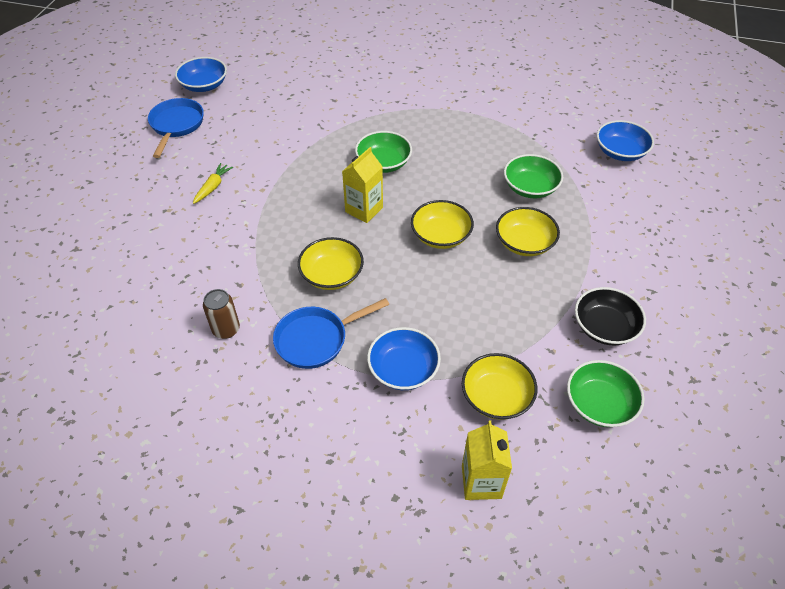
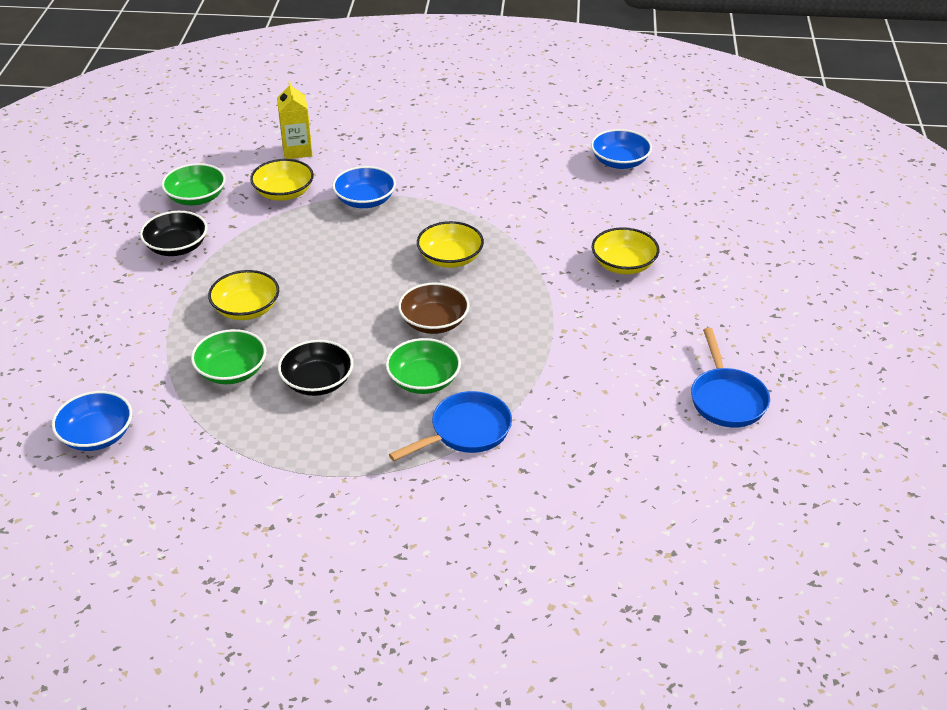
camera: 170 degrees right, 10 degrees down
(204, 85) = (735, 470): blue bowl -> blue bowl (620, 162)
(213, 187) = (624, 326): yellow carrot -> none
(226, 329) = (533, 209): brown can -> none
(316, 339) = (448, 211): blue pan -> blue pan (466, 431)
(364, 209) = (434, 322): yellow carton -> brown bowl
(441, 236) = (341, 305): yellow bowl -> yellow bowl (623, 264)
(463, 171) = (317, 382): none -> black bowl

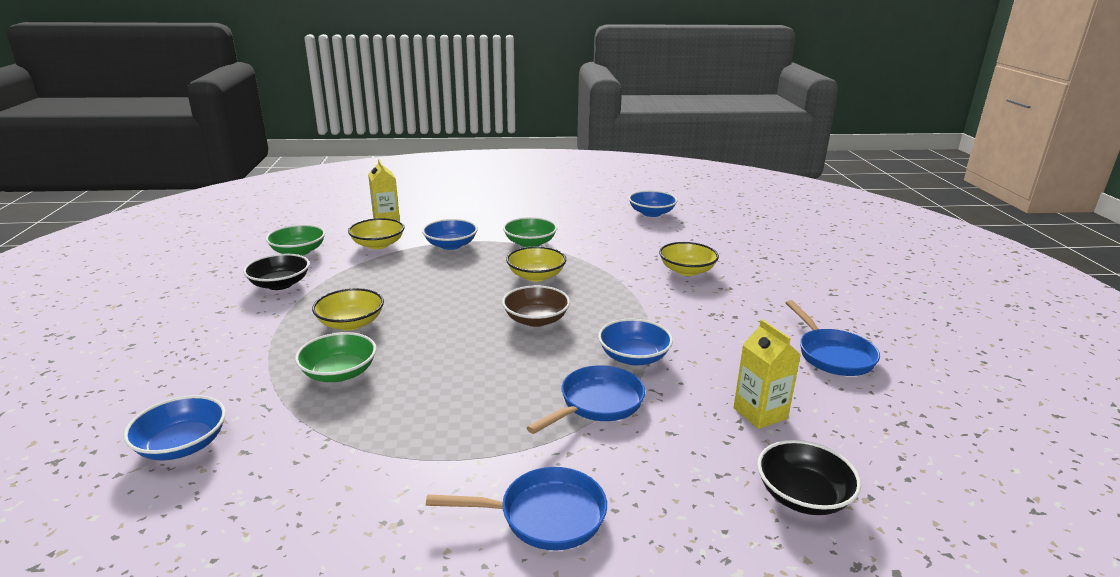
camera: 10 degrees left, 15 degrees down
(317, 382) = (431, 375): black bowl -> black bowl (803, 496)
(388, 536) = (545, 516): none -> blue pan
(423, 380) = (540, 364): green bowl -> green bowl (530, 243)
(519, 381) = (633, 357): none -> blue bowl
(616, 459) = (760, 413): none -> yellow carton

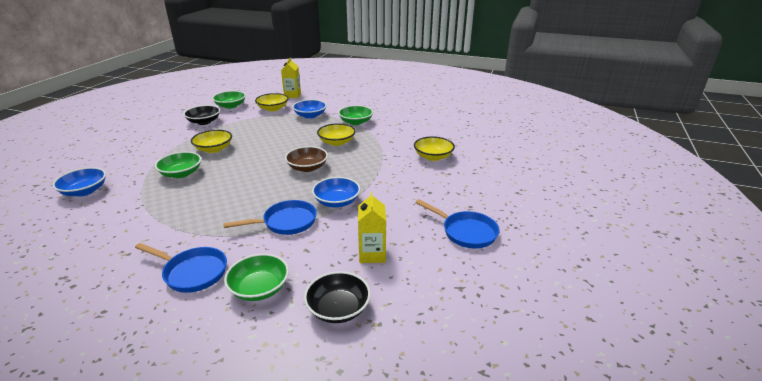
camera: 25 degrees right, 5 degrees up
(651, 213) = (454, 116): blue bowl -> none
(671, 505) = (259, 289): none -> green bowl
(832, 355) = (466, 232): blue pan -> blue pan turned 60 degrees counterclockwise

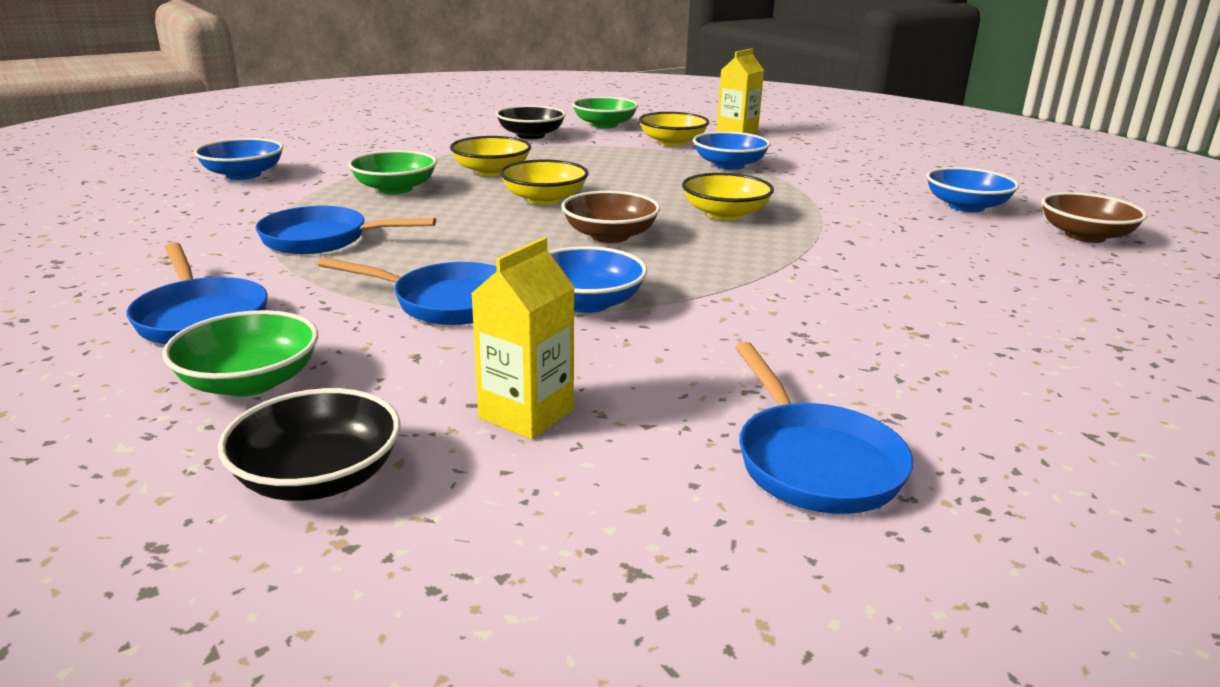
camera: 35 degrees right, 5 degrees down
(187, 213) = (322, 239): none -> blue pan
(355, 122) = (811, 194): green bowl -> none
(410, 113) = (966, 206): none -> blue bowl
(433, 157) = (922, 293): yellow bowl -> yellow bowl (544, 199)
(454, 115) = (1085, 236): none -> brown bowl

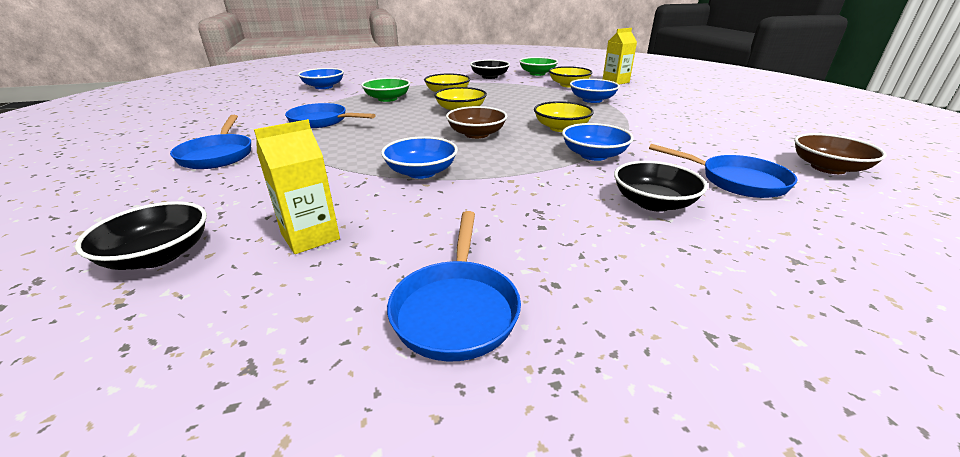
camera: 20 degrees right, 5 degrees up
(249, 382) = (196, 193): green bowl -> none
(447, 302) = (344, 162): blue pan -> blue pan (736, 181)
(928, 304) = (653, 203): none -> black bowl
(966, 206) = (741, 138): blue bowl -> blue bowl (594, 155)

